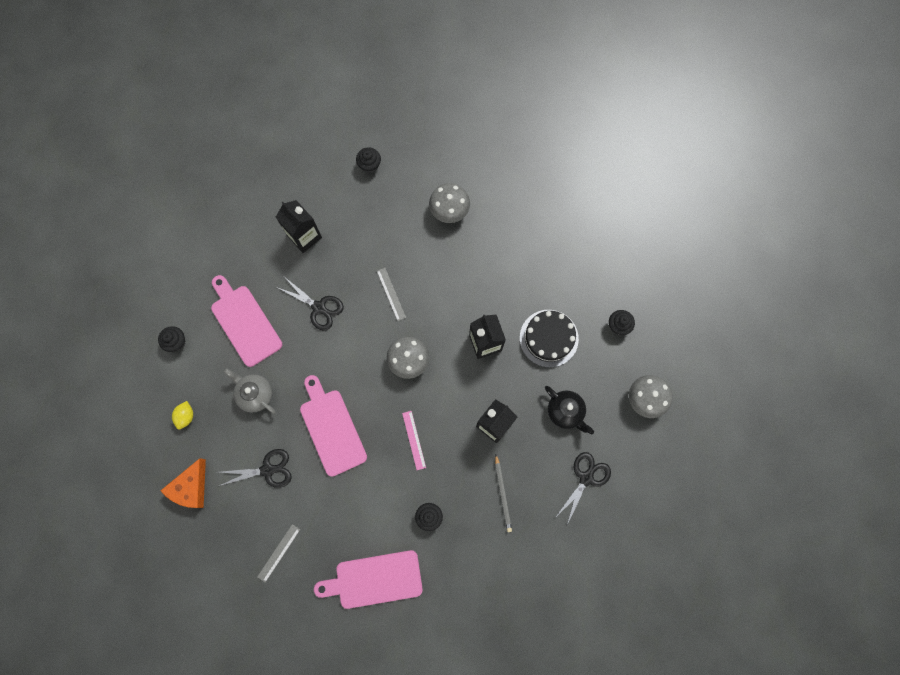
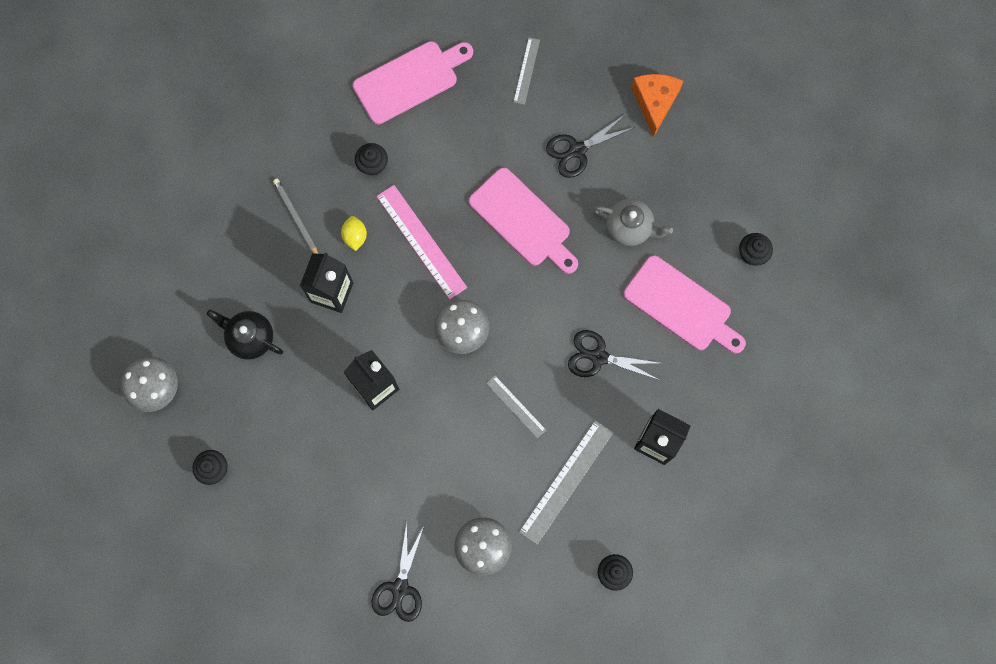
camera: 160 degrees right, 0 degrees up
(186, 416) = (698, 175): yellow lemon -> yellow lemon (355, 236)
(377, 232) = (566, 481): none -> grey ruler
(414, 440) = (421, 241): pink ruler -> pink ruler, size x1.78
(549, 338) = (298, 421): black cake -> none
(586, 478) = (203, 269): black scissors -> black scissors (400, 588)

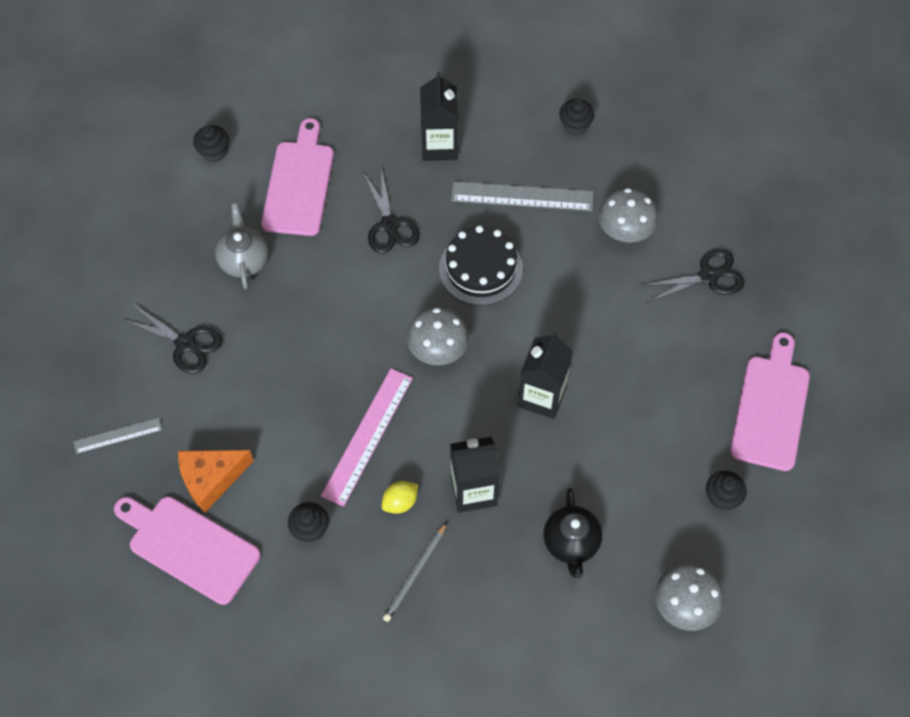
camera: 120 degrees left, 15 degrees down
(516, 406) = (480, 268): grey ruler -> black cake
(523, 220) = (290, 355): pink cutting board -> pink cutting board (771, 407)
(655, 102) = (94, 300): orange cheese -> orange cheese (211, 479)

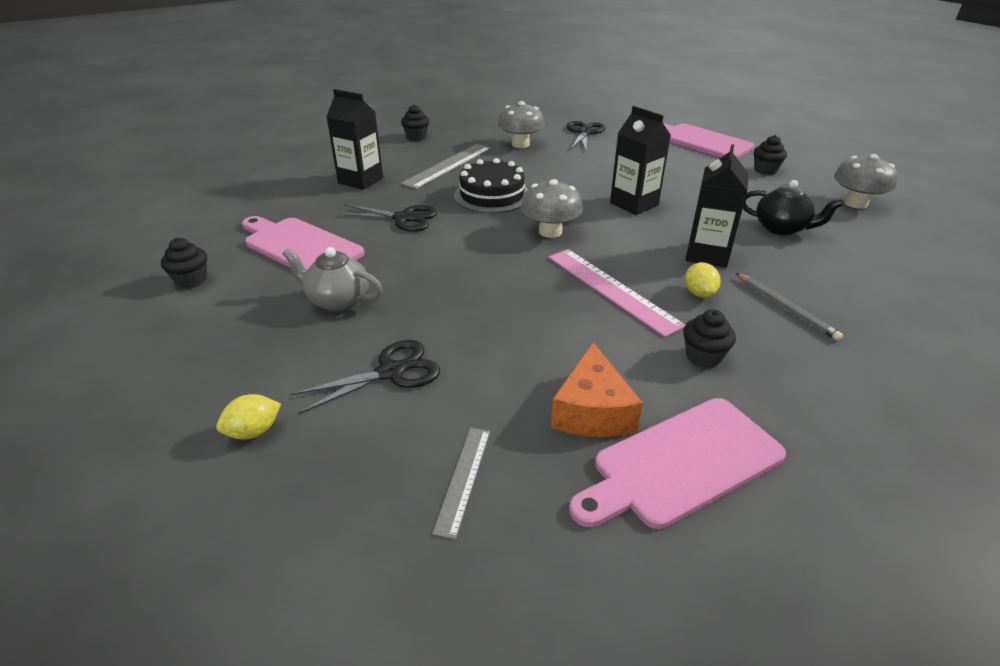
camera: 60 degrees left, 25 degrees down
(97, 307) = (254, 431): none -> yellow lemon

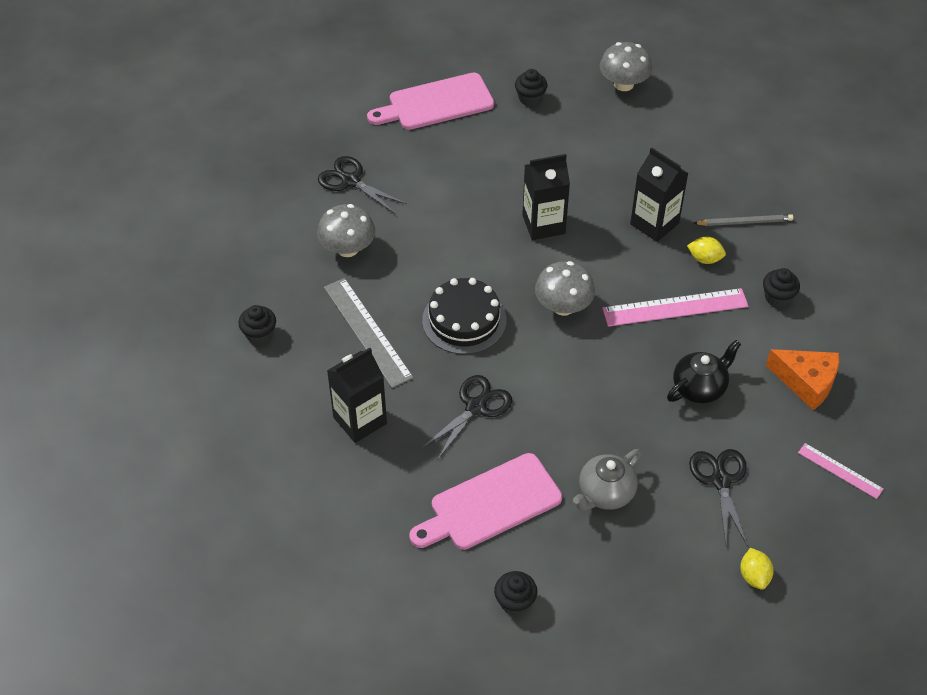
camera: 65 degrees left, 15 degrees up
(463, 479) = (840, 470): grey ruler -> pink ruler
(681, 463) = (866, 361): pink cutting board -> none
(781, 228) = (638, 155): black teapot -> black teapot (699, 387)

